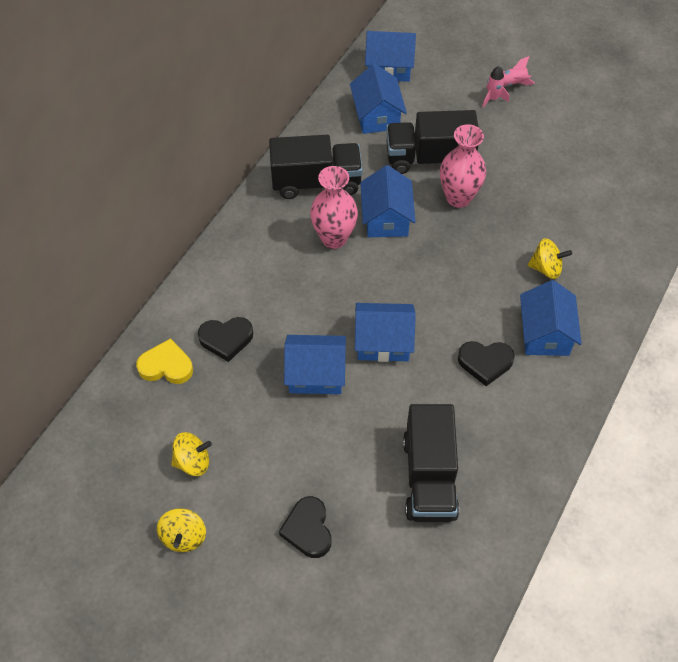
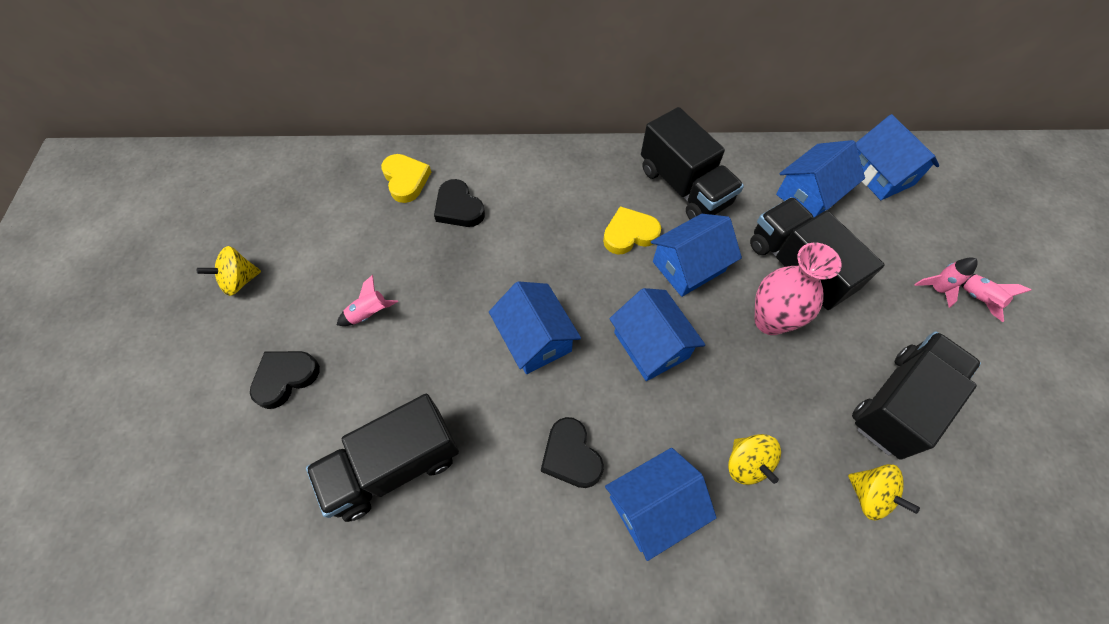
camera: 60 degrees right, 5 degrees up
(193, 462) = (318, 248): yellow spinning top -> yellow spinning top (869, 495)
(286, 446) = (369, 313): none -> pink rocket
(316, 374) = (462, 297): blue house -> blue house (651, 345)
(334, 238) = (629, 234): pink vase -> yellow heart
(554, 168) = (898, 403): none -> black truck

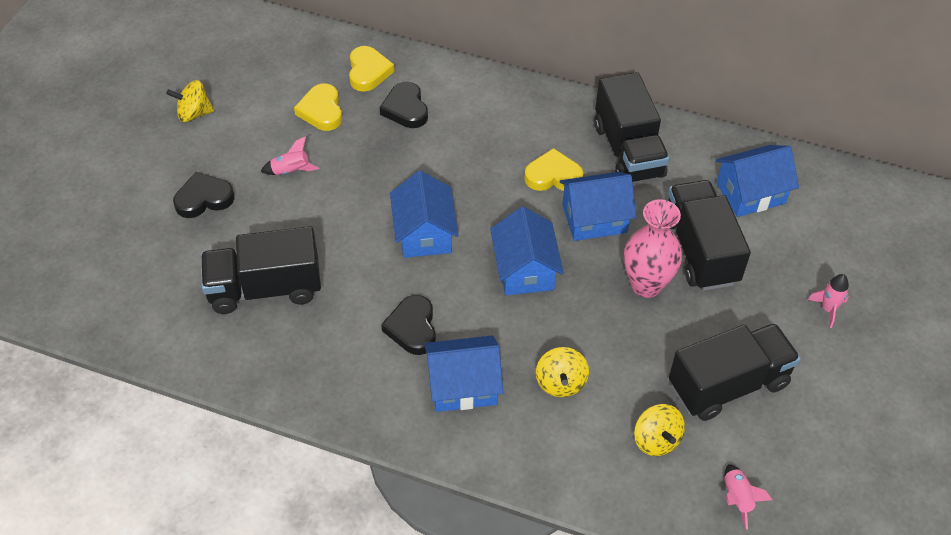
camera: 20 degrees right, 10 degrees down
(375, 235) = (321, 111): none -> yellow heart
(880, 175) = (836, 196): blue house -> none
(977, 298) = (864, 329): pink rocket -> pink rocket (737, 498)

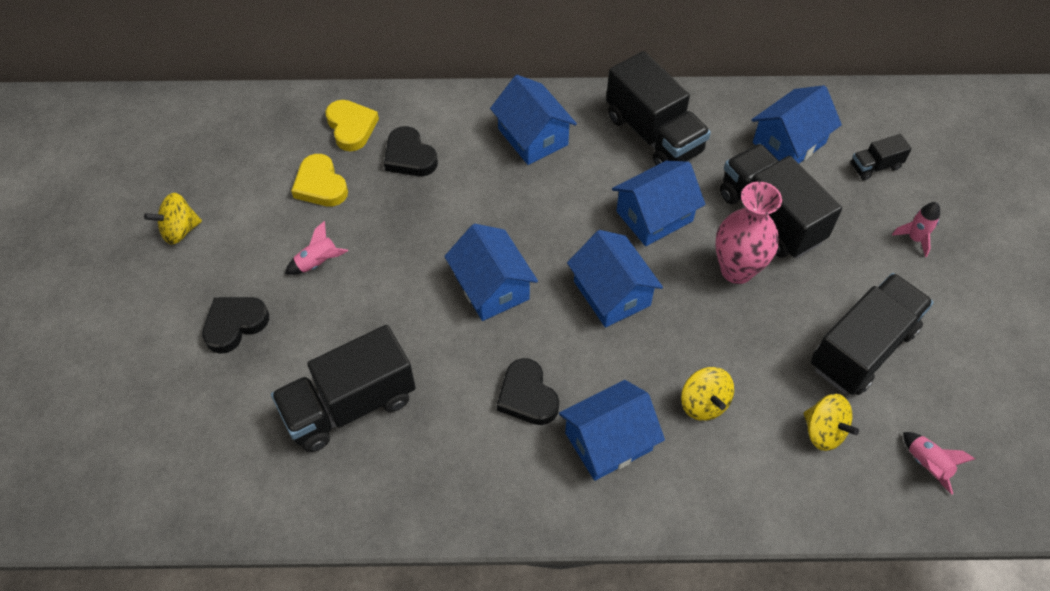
camera: 20 degrees left, 5 degrees up
(519, 122) = (533, 137): none -> blue house
(553, 176) = (593, 183): yellow heart -> none
(823, 236) = (875, 166): none -> black truck

